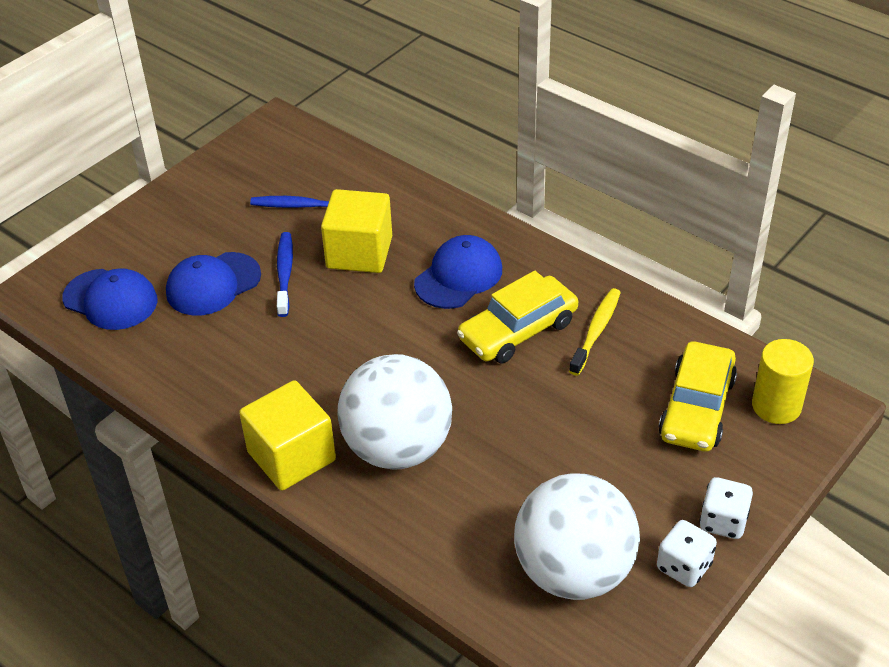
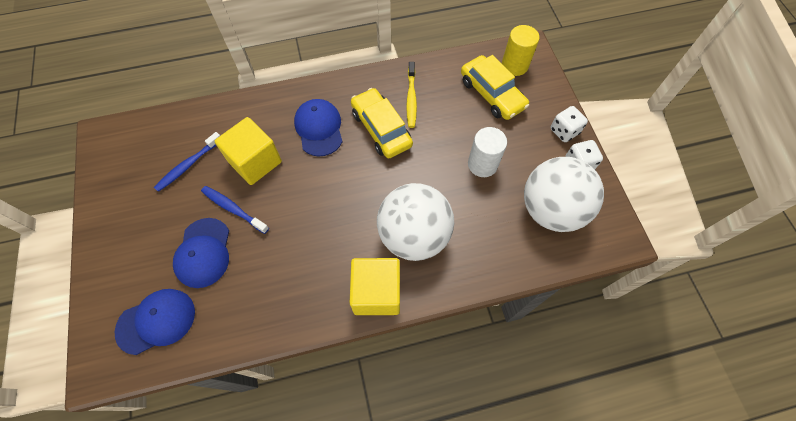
camera: 55 degrees left, 20 degrees up
(518, 330) = (381, 129): yellow car -> yellow car turned 150 degrees clockwise
(570, 459) = (482, 164): none -> white cylinder
(596, 331) = (411, 98): yellow toothbrush -> yellow toothbrush turned 150 degrees counterclockwise

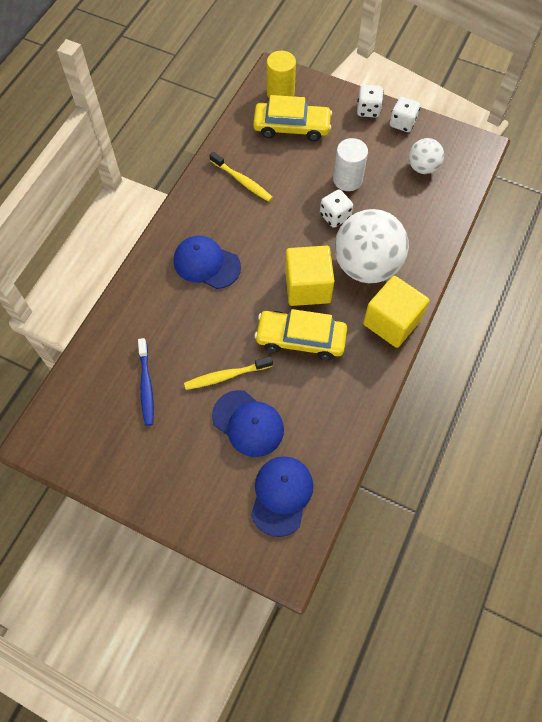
camera: 50 degrees left, 0 degrees up
(234, 209) = (226, 376): blue toothbrush -> yellow toothbrush
(255, 162) = (193, 331): yellow cube -> yellow cube (307, 287)
(381, 129) = (250, 221): yellow car -> yellow car (301, 339)
(439, 180) = (335, 216): none -> white dice
(551, 209) = (422, 167): white ball -> white ball, size x0.52

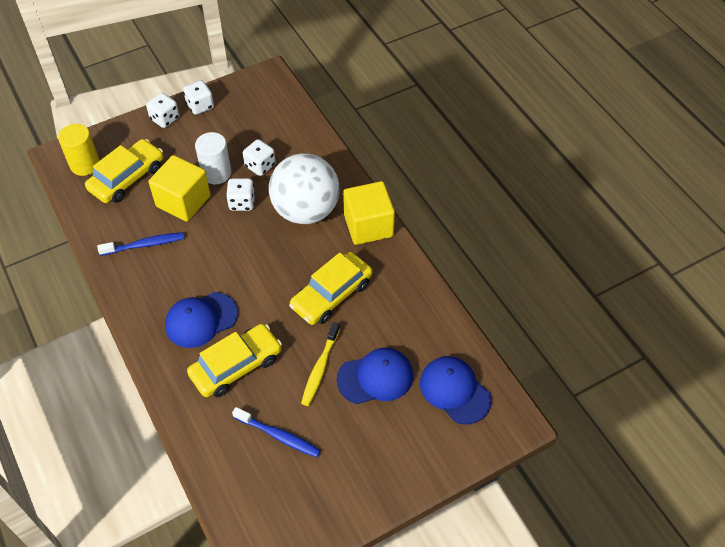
camera: 55 degrees left, 10 degrees down
(184, 315) = (236, 366): none -> yellow car
(242, 181) = (144, 245): yellow toothbrush -> blue toothbrush
(307, 287) = (289, 261): yellow cube -> yellow cube (183, 201)
(381, 204) = (260, 166): none -> white dice
(422, 167) = (253, 120): white ball -> none

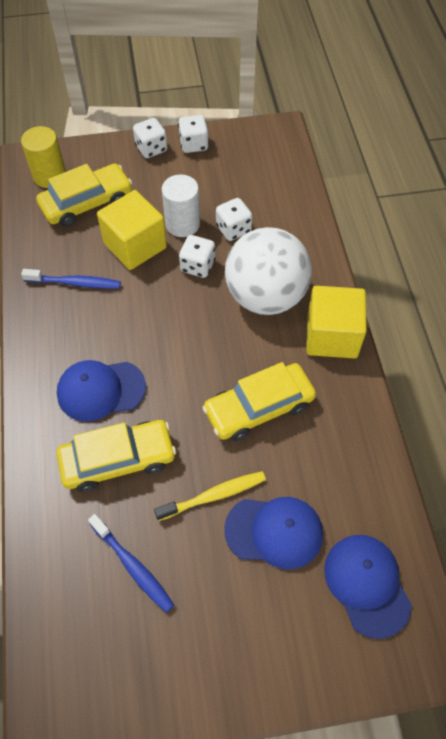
camera: 20 degrees right, 5 degrees up
(320, 368) = (213, 496): yellow toothbrush -> yellow toothbrush turned 150 degrees counterclockwise

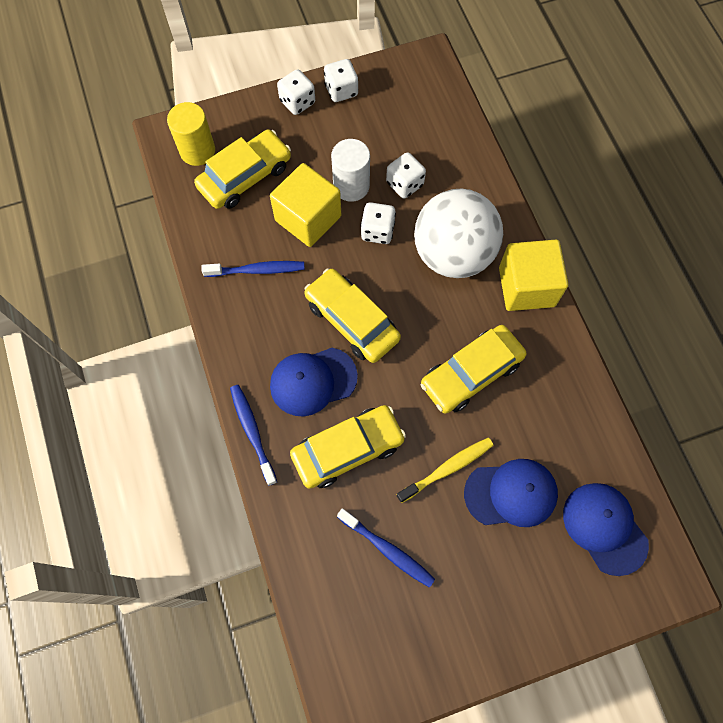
camera: 10 degrees left, 10 degrees up
(29, 428) = (252, 433): none -> blue toothbrush
(153, 341) = (352, 320): none -> yellow car

